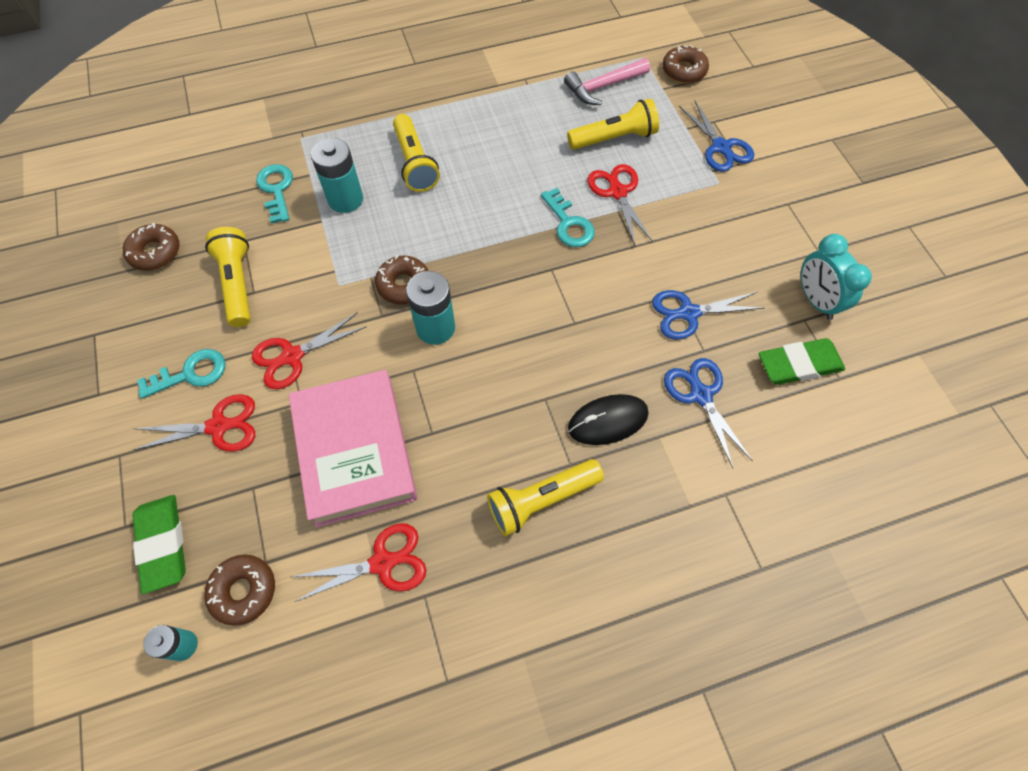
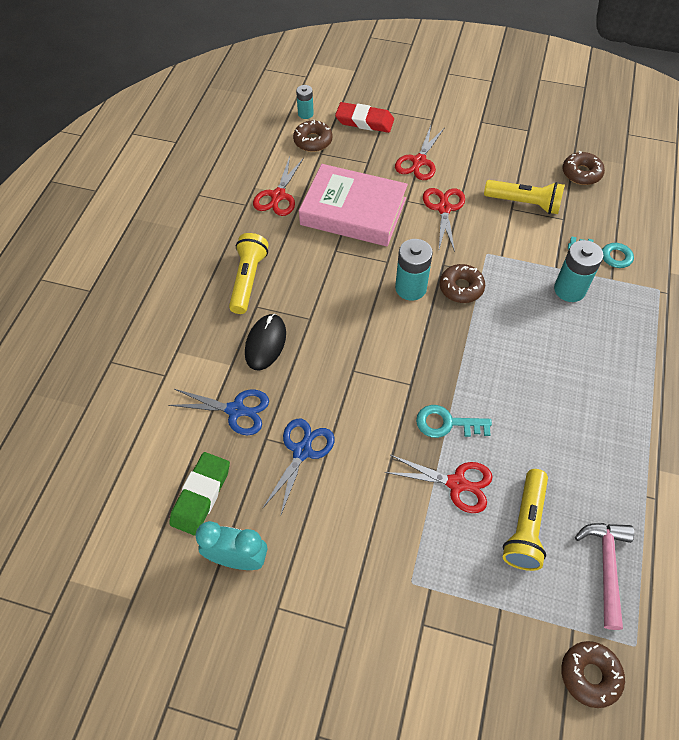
camera: 125 degrees right, 5 degrees down
(162, 544) = (364, 121): green eraser -> red eraser
(190, 374) = (466, 161): turquoise key -> none
(415, 163) = (584, 351): yellow flashlight -> none
(721, 147) = (454, 622): blue scissors -> none

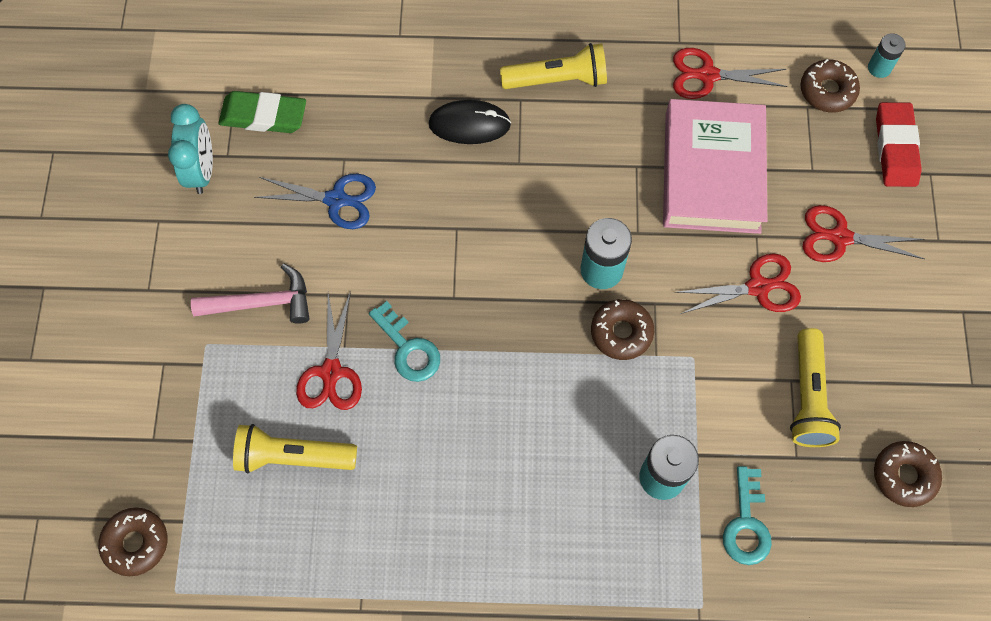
camera: 75 degrees right, 10 degrees up
(235, 410) = (372, 119): blue scissors -> none
(447, 423) = (408, 348): turquoise key -> turquoise key turned 150 degrees clockwise
(606, 566) = (261, 553): pink hammer -> pink hammer (262, 302)

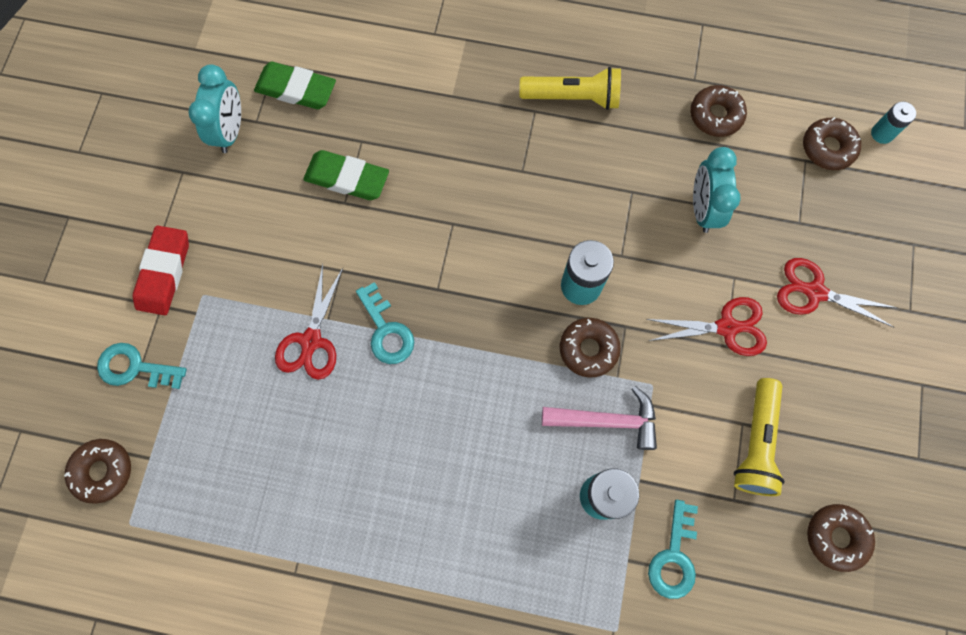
camera: 10 degrees right, 5 degrees up
(149, 431) = (135, 368): none -> turquoise key
(262, 302) = (261, 264): pink hammer -> pink hammer (607, 420)
(293, 456) = (261, 415): yellow flashlight -> none
(336, 199) = (347, 178): blue scissors -> green eraser
(469, 124) = (483, 127): black mouse -> none
(708, 75) = (715, 115): red scissors -> brown donut
(712, 172) = (702, 209): pink book -> turquoise clock
(895, 148) = (884, 214): red eraser -> red eraser (164, 272)

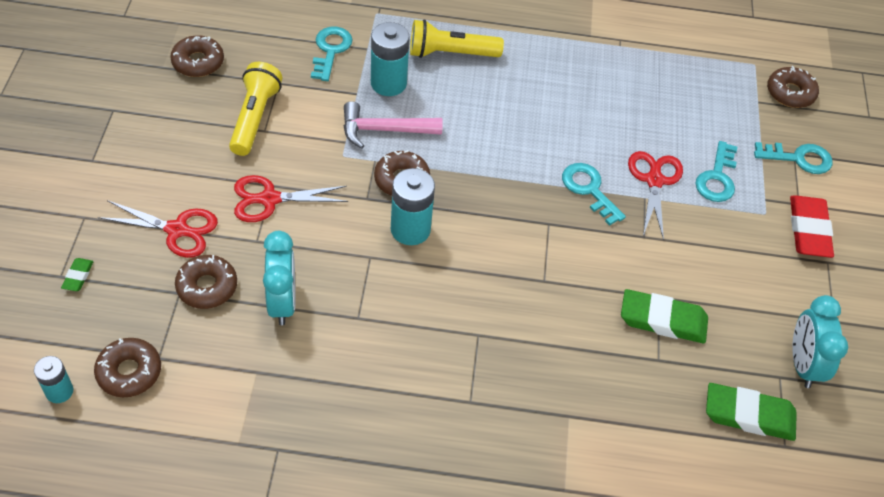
camera: 170 degrees right, 20 degrees down
(239, 343) = (717, 178): none -> turquoise key
(573, 97) = (426, 419): yellow flashlight -> yellow flashlight (451, 53)
(715, 115) = (256, 405): brown donut -> brown donut (207, 287)
(897, 243) = (78, 276): none -> green eraser

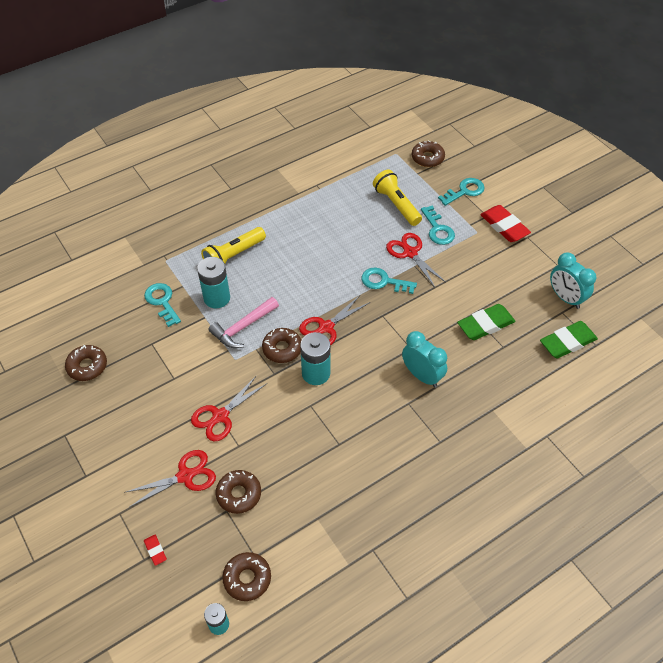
camera: 35 degrees left, 0 degrees up
(78, 276) = (155, 550): green eraser -> red eraser
(254, 118) = (160, 375): yellow flashlight -> yellow flashlight (396, 205)
(282, 302) = (290, 468): turquoise clock -> turquoise clock (422, 375)
(472, 191) = (326, 327): none -> red scissors

